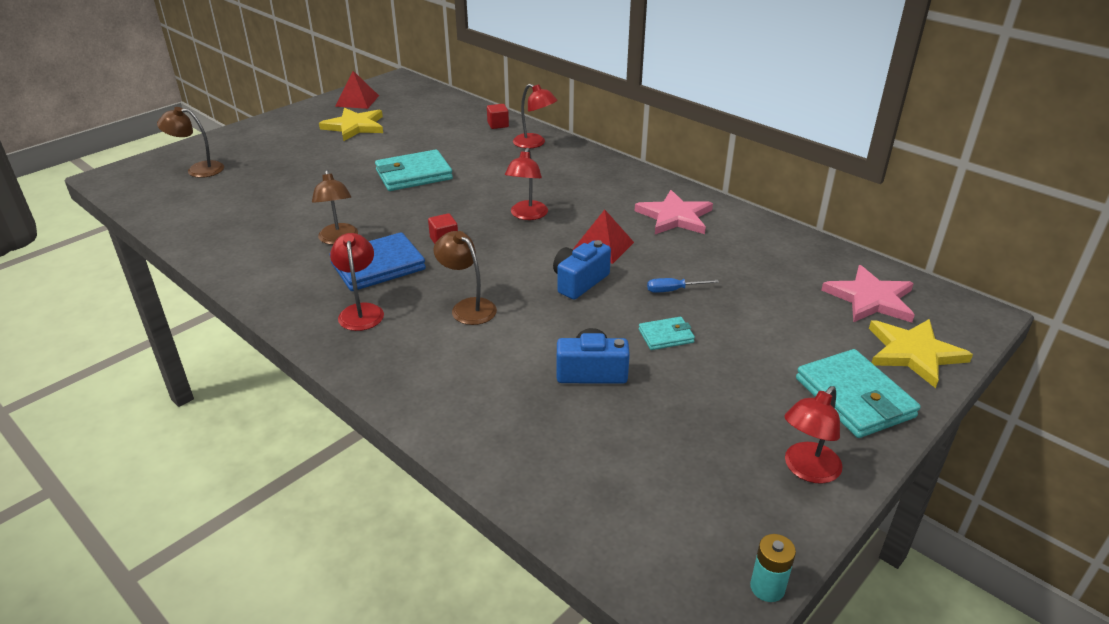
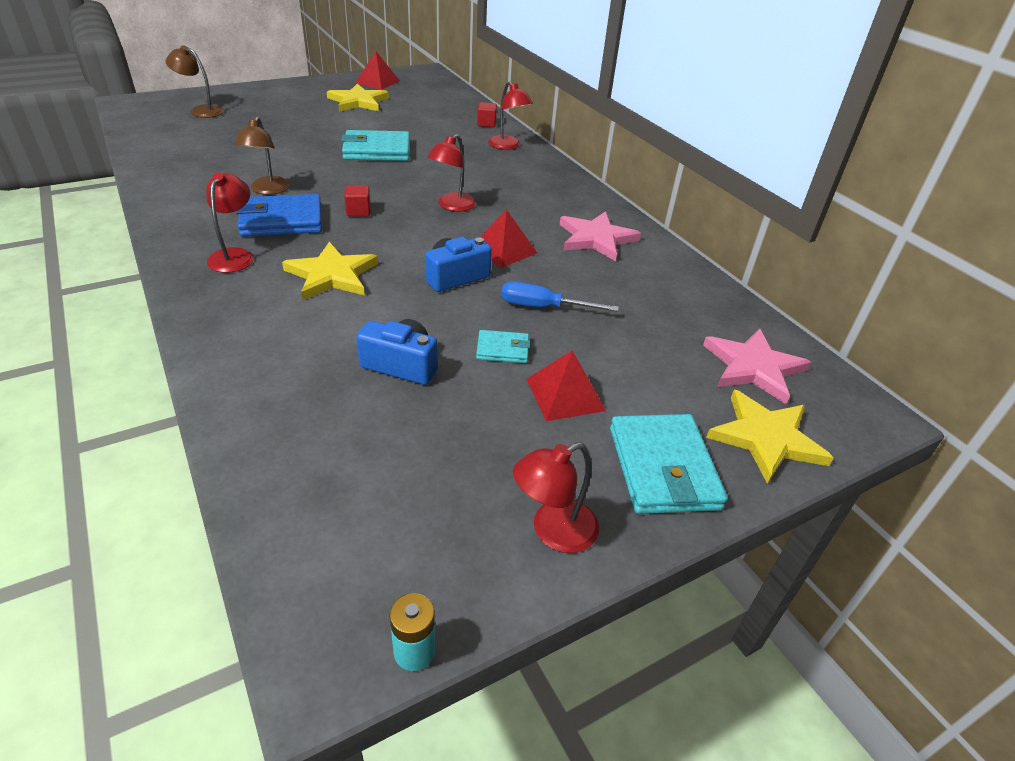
camera: 15 degrees right, 5 degrees up
(467, 307) = (332, 275): brown lamp -> yellow star
(673, 290) = (543, 307): blue screwdriver -> blue screwdriver, size x1.50
(742, 360) = (565, 394): none -> red pyramid

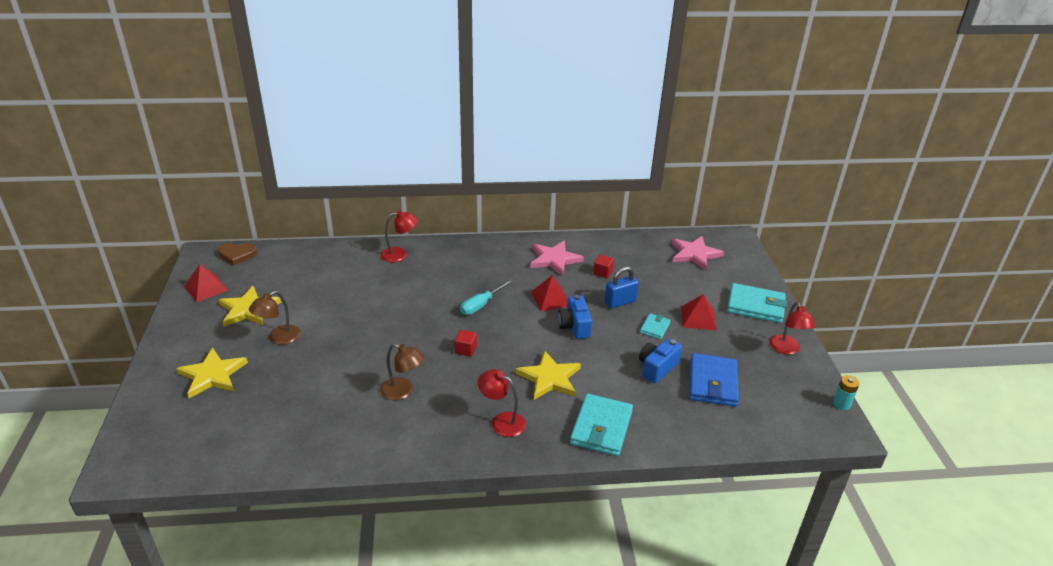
camera: 65 degrees left, 5 degrees down
(201, 110) = (188, 415): brown lamp -> brown lamp (279, 338)
(282, 220) = (460, 390): blue wallet -> blue wallet (712, 383)
(377, 150) = (365, 320): turquoise wallet -> turquoise wallet (601, 428)
(437, 82) = (237, 255): none -> brown heart
(452, 206) = (481, 305): red lamp -> turquoise screwdriver
(486, 124) = (351, 253): red cube -> red cube (602, 273)
(543, 307) = (620, 302): blue screwdriver -> blue padlock
(766, 438) = (743, 271): yellow star -> yellow star (212, 375)

